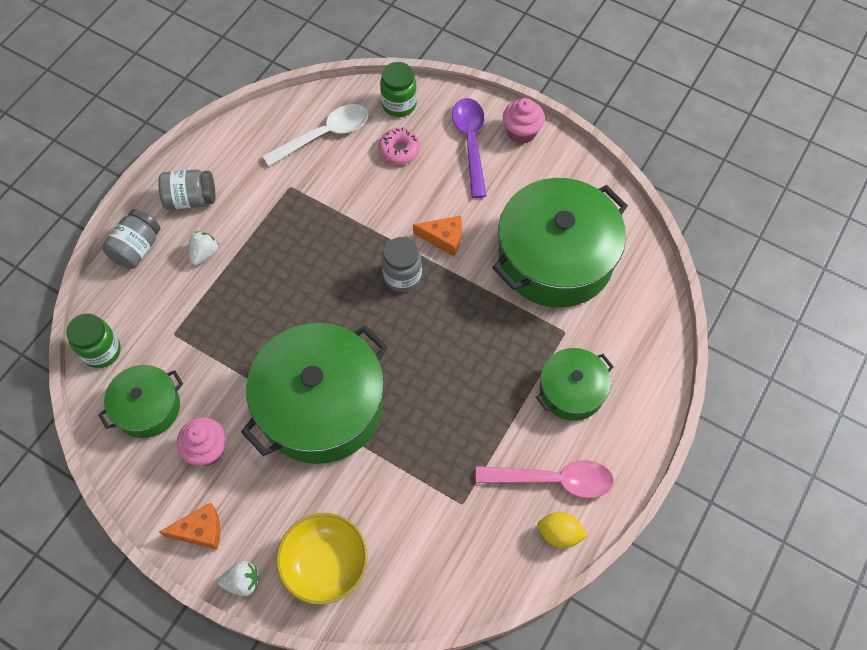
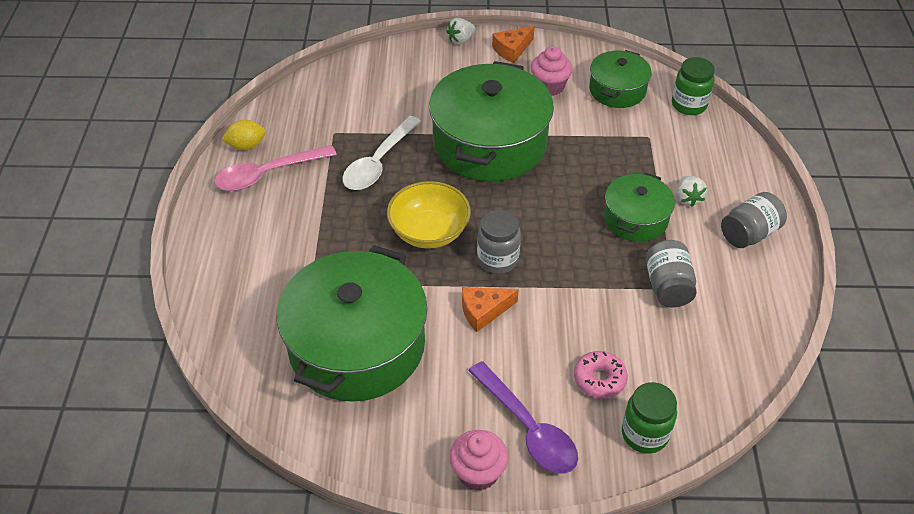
camera: 150 degrees right, 15 degrees down
(137, 248) = (746, 177): grey jar -> grey jar (667, 286)
(324, 135) = (691, 356): white spoon -> white spoon (378, 162)
(325, 564) = (412, 67): yellow bowl -> yellow bowl (429, 232)
(571, 390) = (282, 239): green pot -> green pot (635, 218)

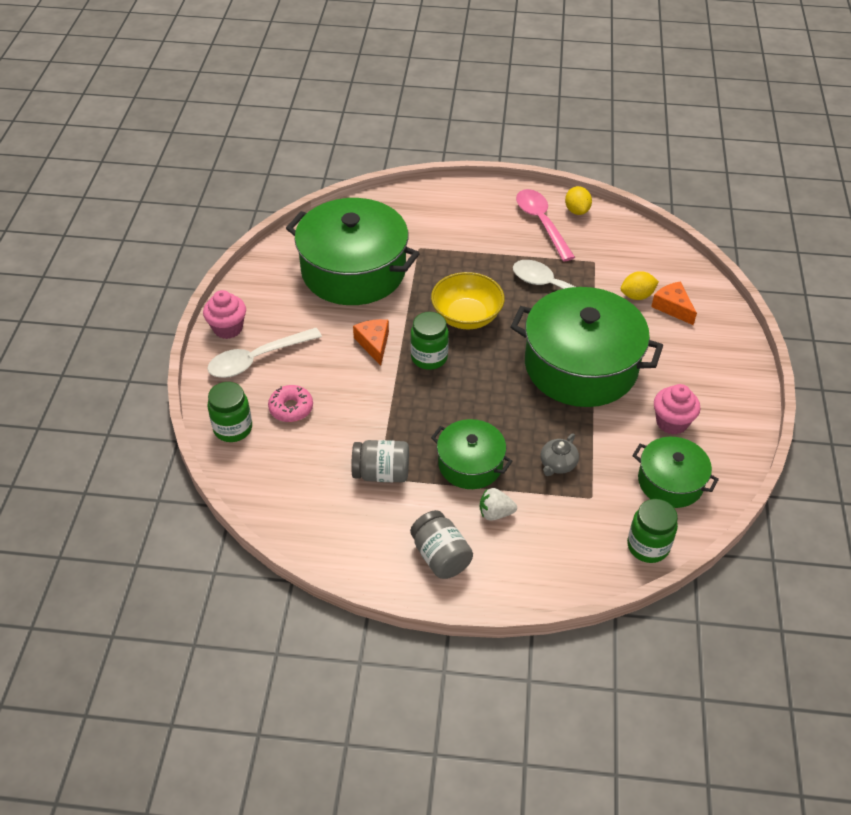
camera: 95 degrees right, 0 degrees up
(385, 103) = (637, 296): none -> yellow lemon
(460, 40) = (746, 357): white strawberry -> none
(497, 260) = (429, 357): grey jar -> green jar
(512, 50) = (734, 398): orange cheese -> orange cheese (672, 307)
(528, 428) = (257, 359): purple spoon -> white spoon
(618, 158) = (557, 464): none -> grey teapot

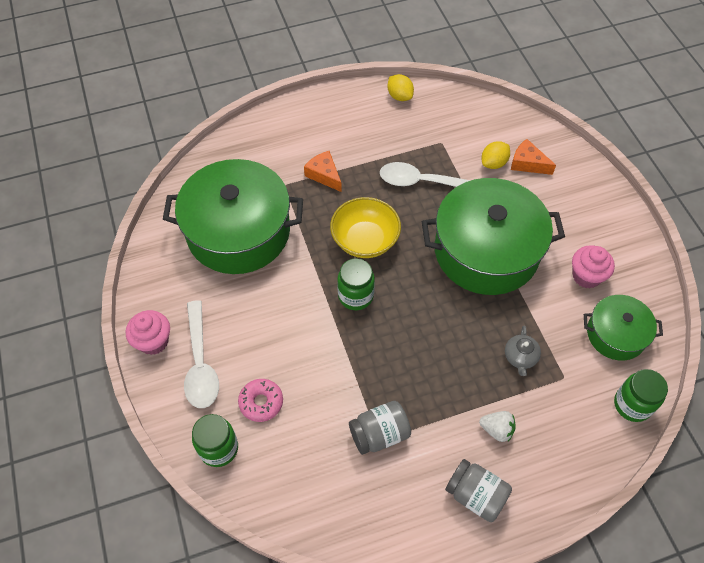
camera: 25 degrees left, 10 degrees up
(257, 359) = (200, 363): white spoon -> white spoon turned 45 degrees counterclockwise
(374, 344) = (299, 302): orange cheese -> orange cheese (324, 175)
(470, 464) = (449, 390): green pot -> none
(495, 513) = (497, 430): white strawberry -> white strawberry turned 135 degrees counterclockwise
(541, 223) = (377, 120): pink spoon -> none

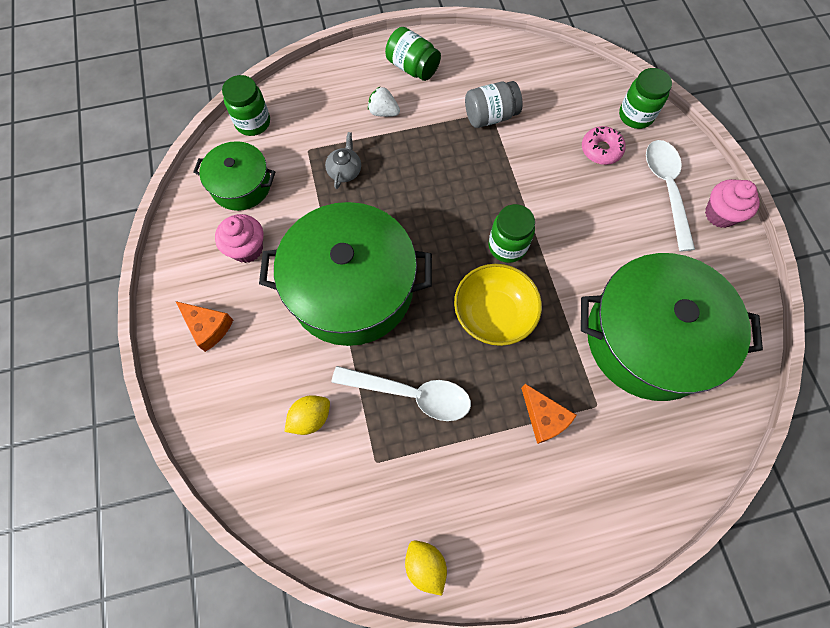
camera: 175 degrees left, 10 degrees up
(475, 495) = (412, 67): grey jar -> green jar
(527, 163) = (264, 413): orange cheese -> orange cheese (208, 327)

